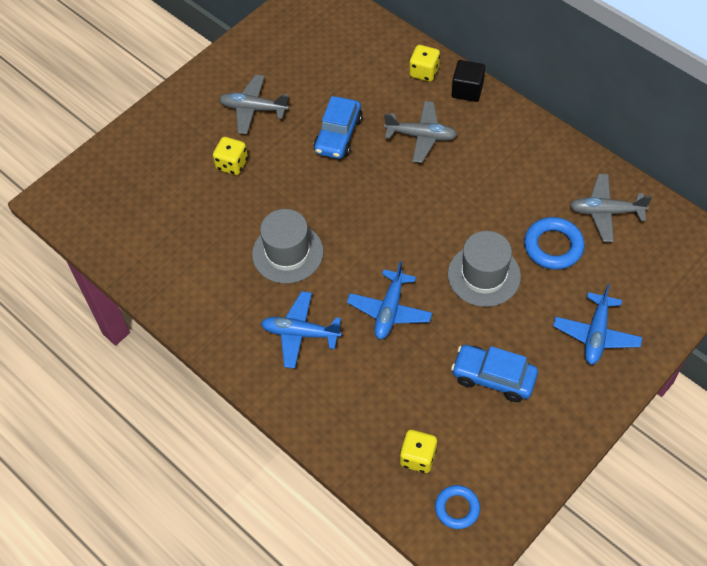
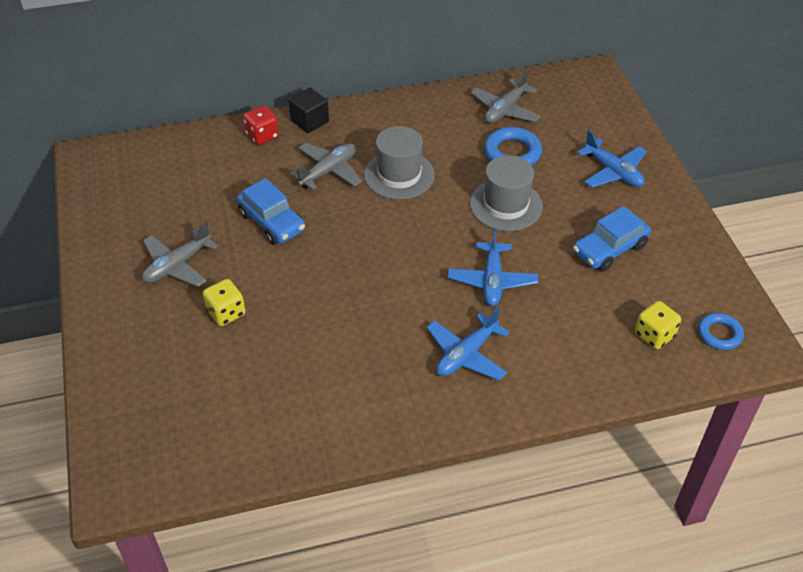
camera: 60 degrees left, 10 degrees down
(287, 253) = (369, 321): grey hat -> grey hat (399, 175)
(389, 310) = (492, 281): blue plane -> blue plane turned 45 degrees clockwise
(424, 72) = (262, 136): yellow dice -> red dice

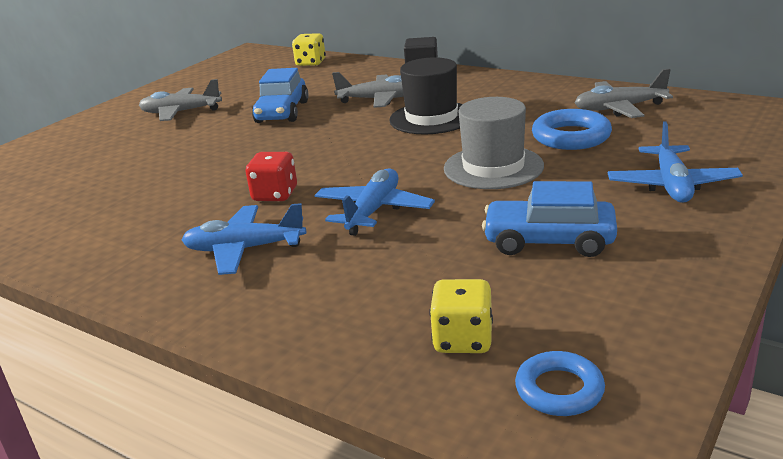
camera: 50 degrees right, 20 degrees down
(226, 313) = (152, 145): yellow dice -> yellow dice (310, 63)
(262, 136) = (372, 70): red dice -> red dice (275, 195)
(399, 175) = (431, 118): grey hat -> black hat
(492, 281) = (373, 211): blue plane -> blue plane turned 150 degrees clockwise

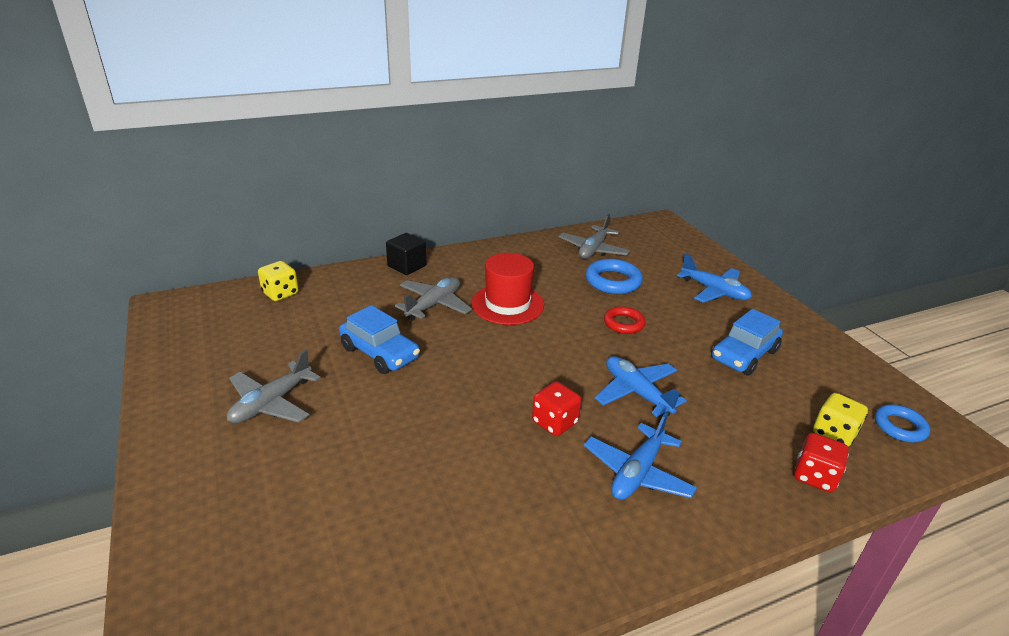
camera: 60 degrees left, 5 degrees up
(353, 345) = (814, 476): none -> red dice
(431, 118) = (507, 304): black hat -> red hat
(493, 167) = (623, 323): grey hat -> red ring

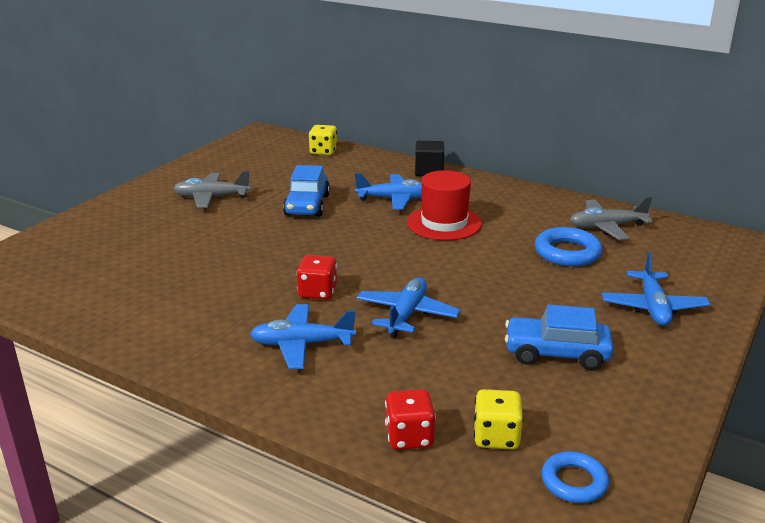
camera: 55 degrees right, 5 degrees down
(434, 305) = (394, 199): grey plane -> blue plane
(623, 323) = (504, 278): red ring -> none

